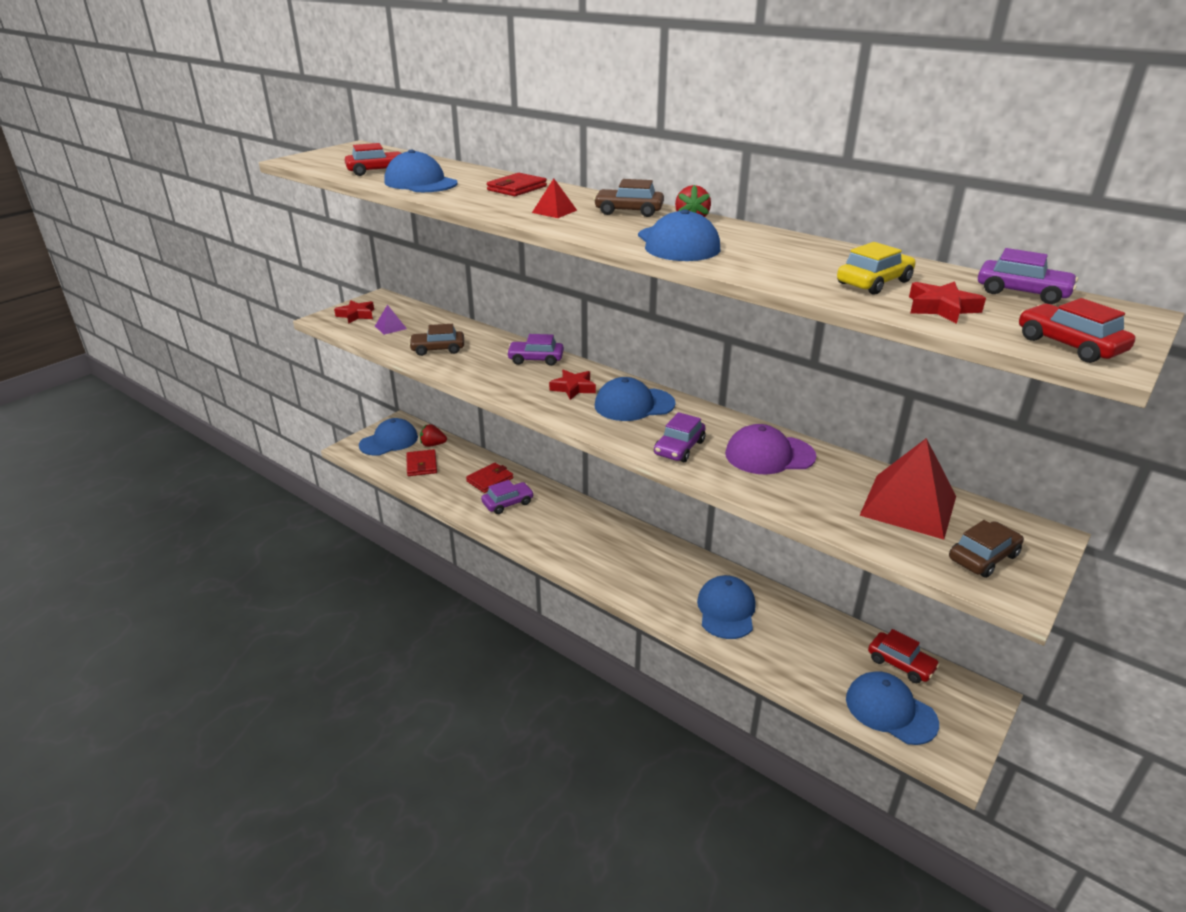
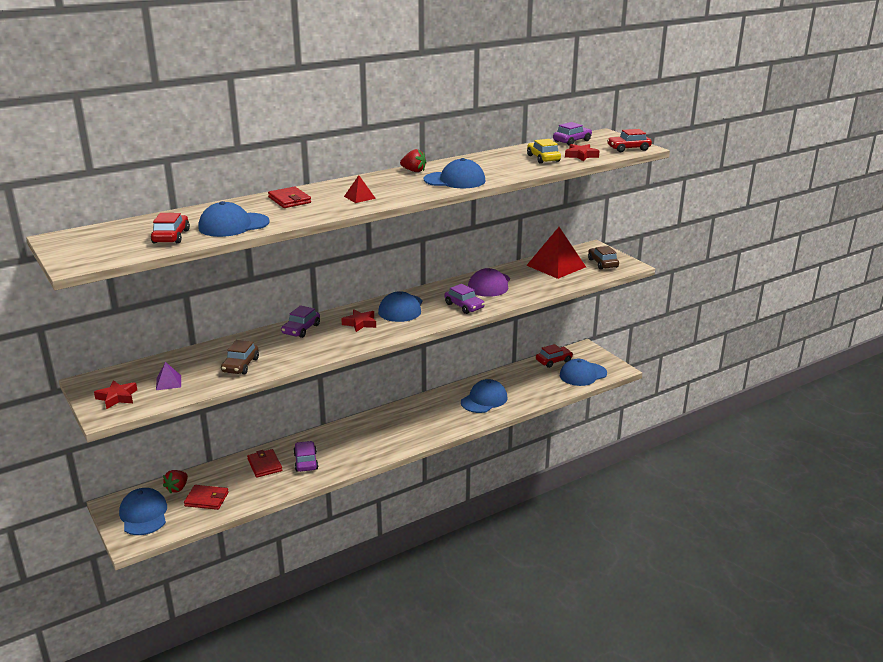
camera: 70 degrees left, 5 degrees down
(629, 211) = (381, 181): brown car -> none
(726, 610) = (484, 400): blue cap -> blue cap turned 105 degrees clockwise

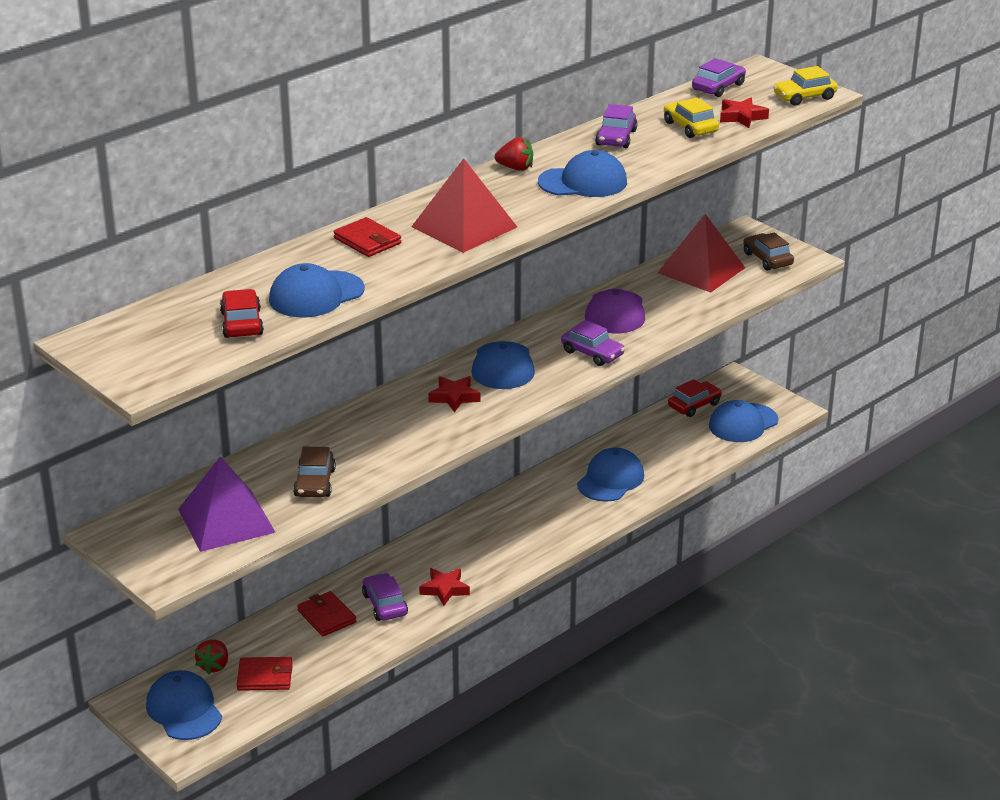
camera: 10 degrees left, 5 degrees up
(117, 397) = (166, 551): red star -> red star (445, 589)
(168, 382) = (226, 520): purple pyramid -> purple pyramid, size x2.24
(301, 329) = (373, 415): purple car -> purple car (616, 138)
(359, 197) = (464, 227): red pyramid -> red pyramid, size x2.24
(628, 148) = (804, 97): red car -> yellow car

